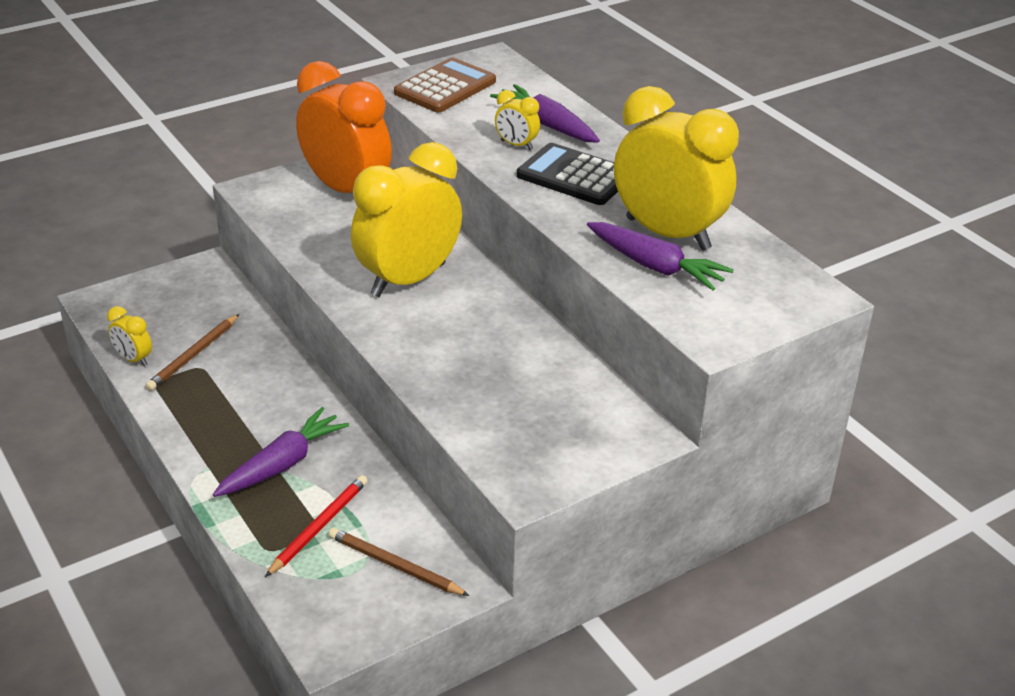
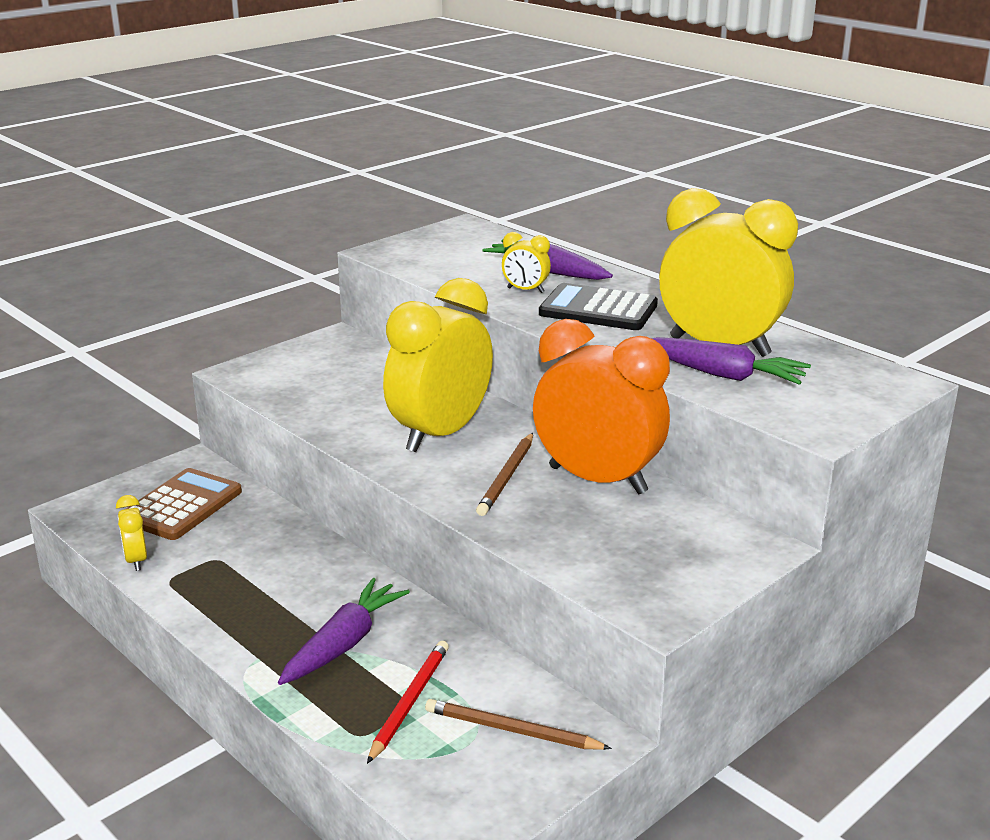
camera: 10 degrees left, 10 degrees down
(134, 359) = (136, 560): yellow clock -> yellow clock turned 45 degrees clockwise
(193, 355) = (204, 548): brown pencil -> brown pencil (507, 477)
(346, 190) = (340, 363): orange clock -> orange clock (597, 480)
(445, 87) = (428, 251): brown calculator -> brown calculator (181, 505)

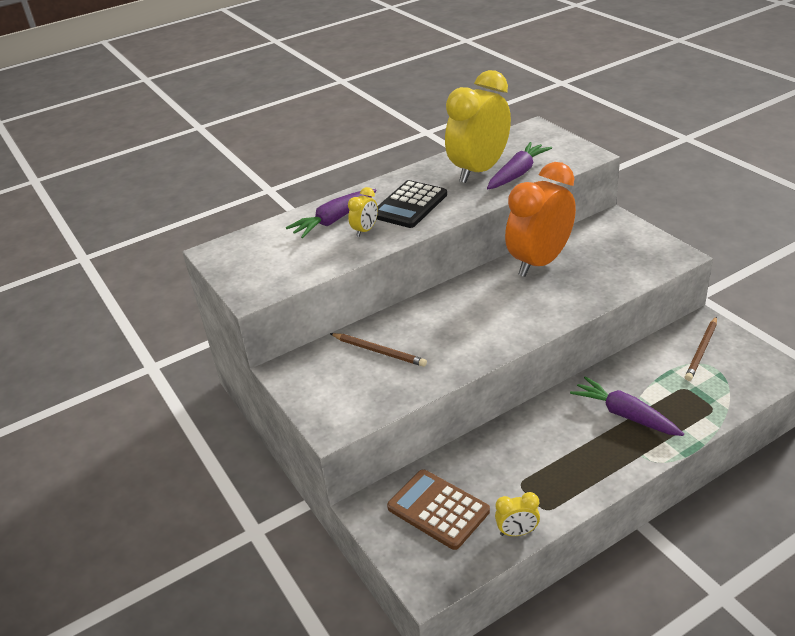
camera: 75 degrees left, 10 degrees up
(409, 702) = (681, 388): red pencil -> none
(440, 434) = (469, 320): yellow clock -> none
(507, 477) = (532, 295): brown pencil -> brown pencil (379, 351)

